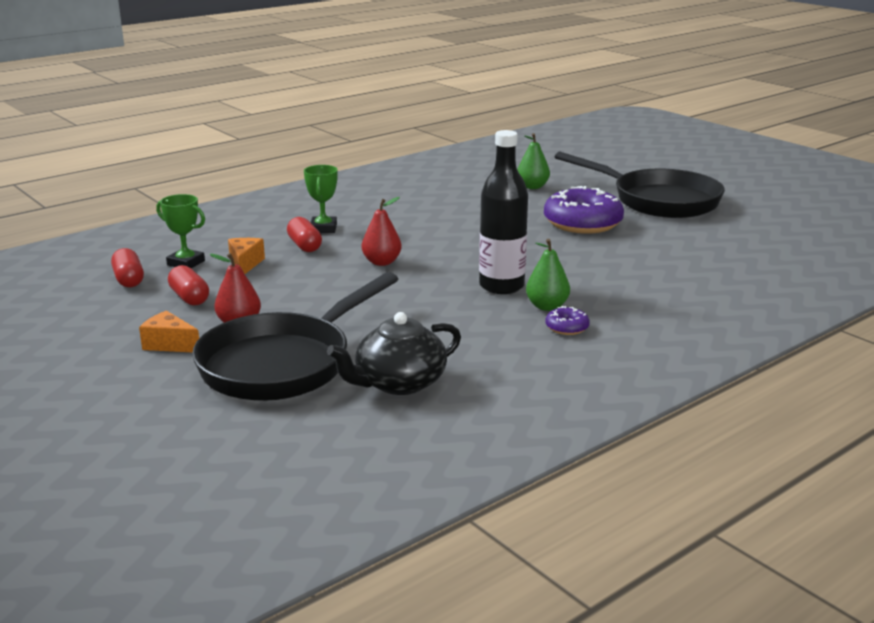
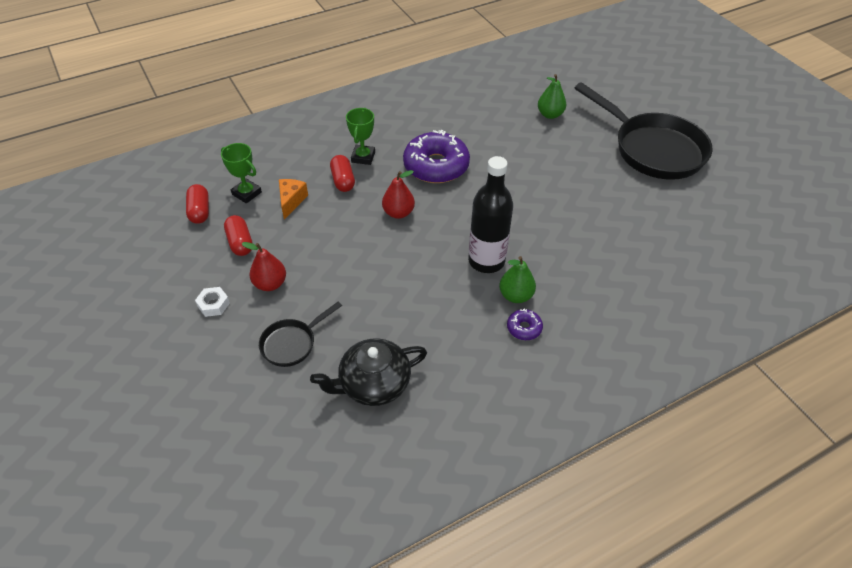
camera: 10 degrees right, 25 degrees up
(169, 344) = (213, 304): orange cheese -> white nut
(283, 363) = (292, 343): black pan -> black pan, size x0.47
(582, 223) = (578, 176): purple donut -> purple donut (436, 166)

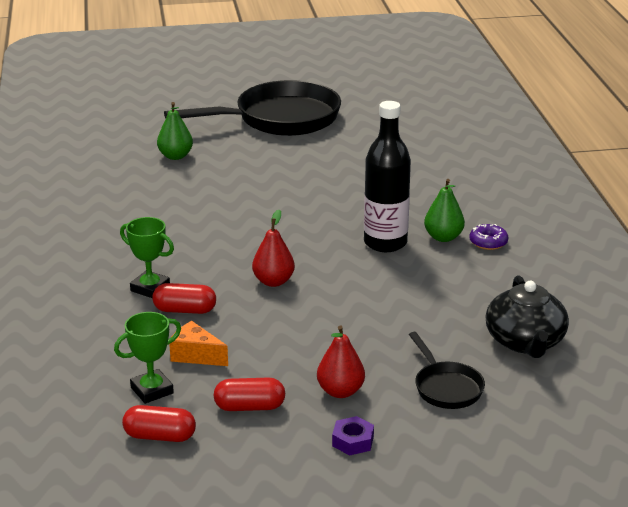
camera: 70 degrees left, 20 degrees down
(213, 304) = (353, 441): white nut -> purple nut
(436, 166) = (208, 242): purple donut -> none

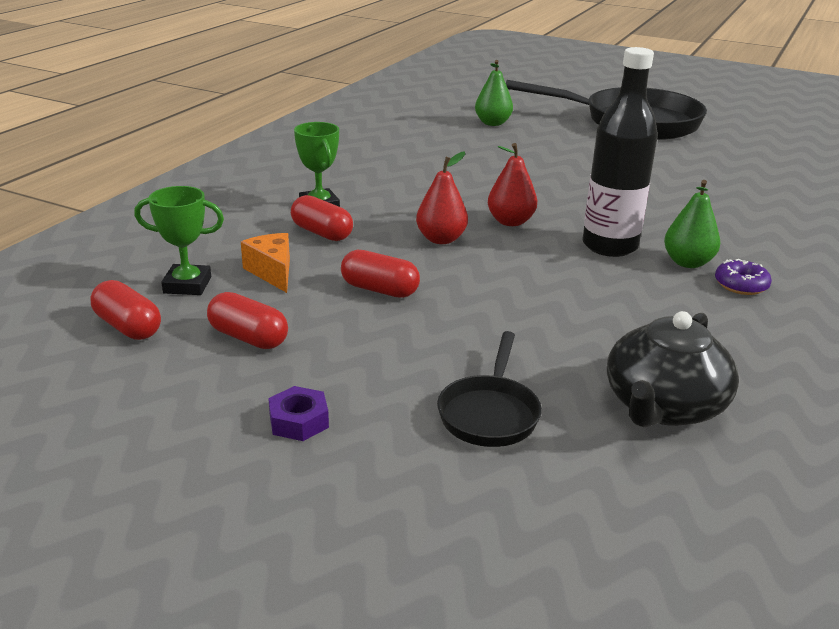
camera: 35 degrees right, 0 degrees up
(284, 337) = (379, 290): none -> red capsule
(340, 391) = (361, 363): red pear -> red pear (510, 222)

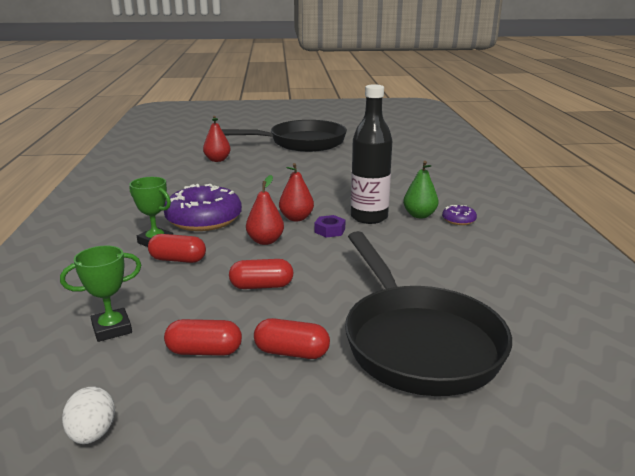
camera: 30 degrees left, 5 degrees down
(79, 375) = (92, 434): none -> white egg
(128, 327) = (95, 378): red capsule -> red capsule (291, 352)
(272, 272) = (171, 298): orange cheese -> none
(299, 421) = (307, 397): purple nut -> purple nut (329, 230)
(397, 194) = (204, 219): none -> purple donut
(490, 413) = (417, 341): black pan -> black pan, size x2.14
(492, 123) = (217, 160): green pear -> red pear
(663, 406) = (499, 301): black teapot -> none

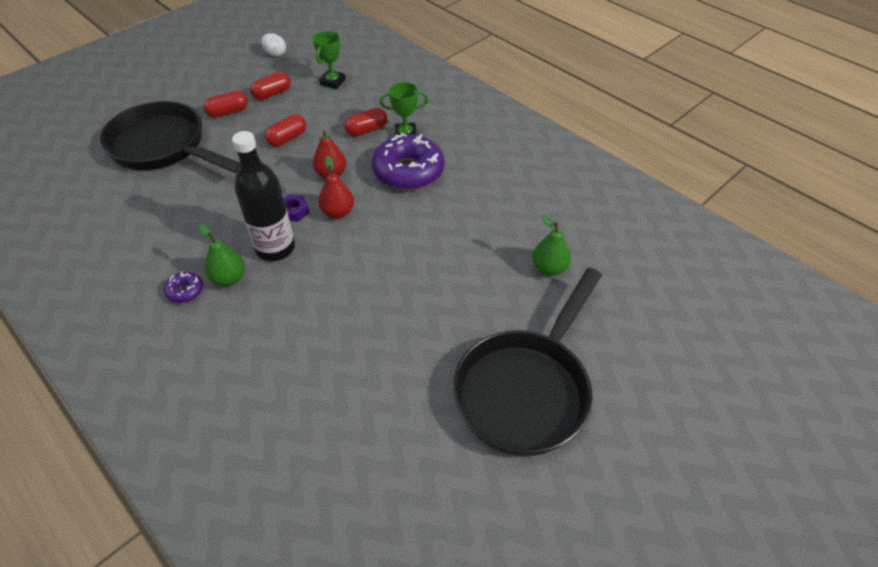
camera: 140 degrees right, 25 degrees up
(217, 160) = (549, 268): red pear -> green pear

